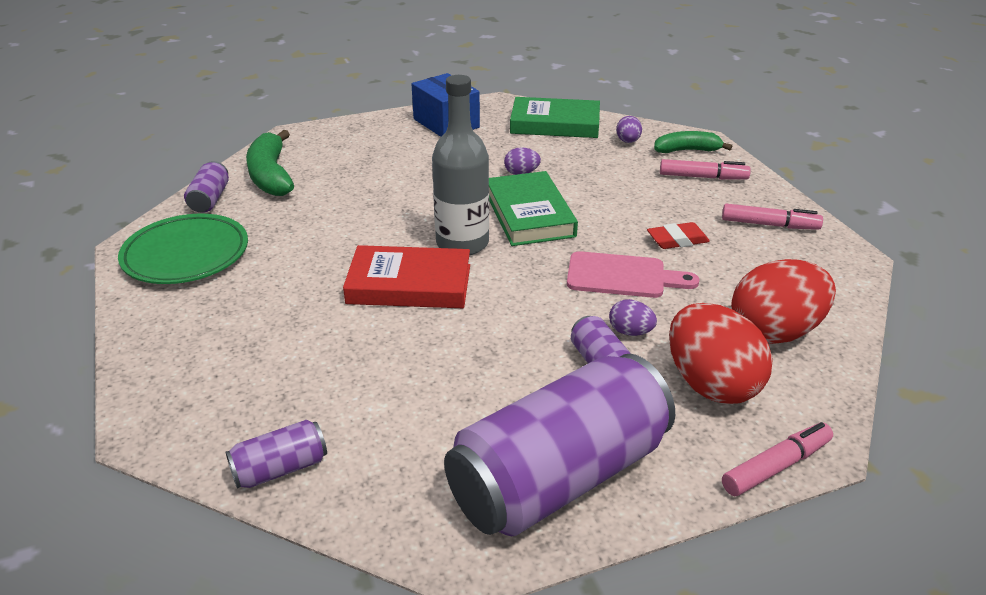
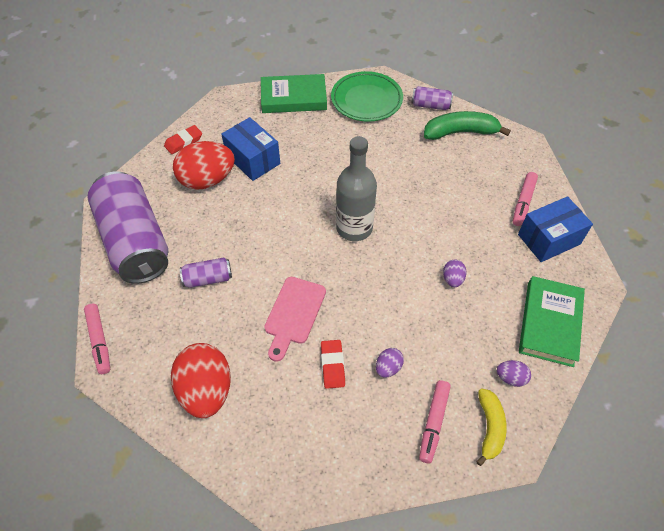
camera: 100 degrees right, 20 degrees up
(280, 469) = (183, 142): purple can -> red eraser
(331, 360) = (253, 160): none -> blue box
(409, 284) = (313, 196): red book -> none
(529, 214) = (386, 273): green book -> green book (293, 97)
(630, 332) = (233, 302): purple egg -> purple egg (388, 367)
(687, 150) = (489, 428): green banana -> yellow banana
(711, 384) = (172, 331): red egg -> red egg (207, 180)
(769, 225) = (342, 449): pink marker -> pink marker (523, 202)

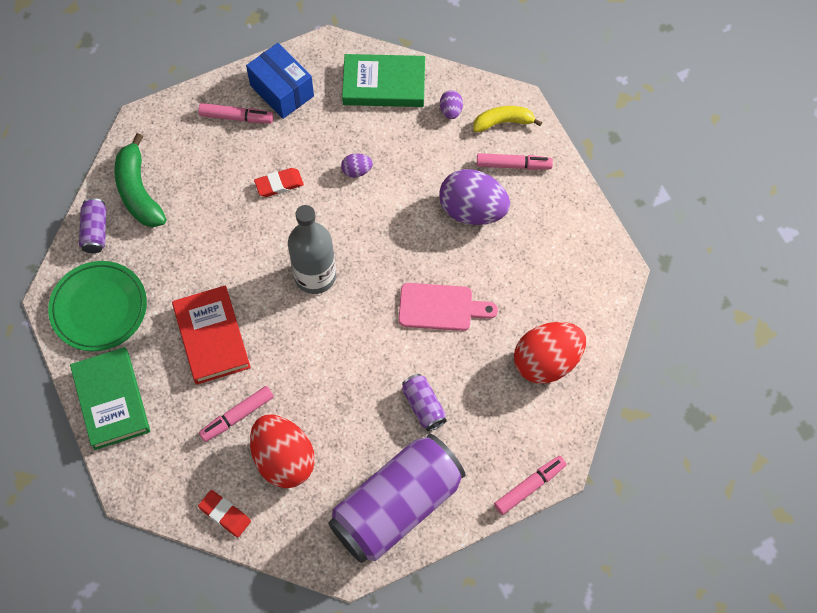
camera: 105 degrees left, 10 degrees up
(253, 160) = (237, 416): blue box -> pink marker
(322, 155) = (212, 337): none -> red book
(332, 365) = (485, 258): red eraser -> red eraser (279, 184)
(388, 367) = (472, 210): purple egg -> purple egg, size x2.22

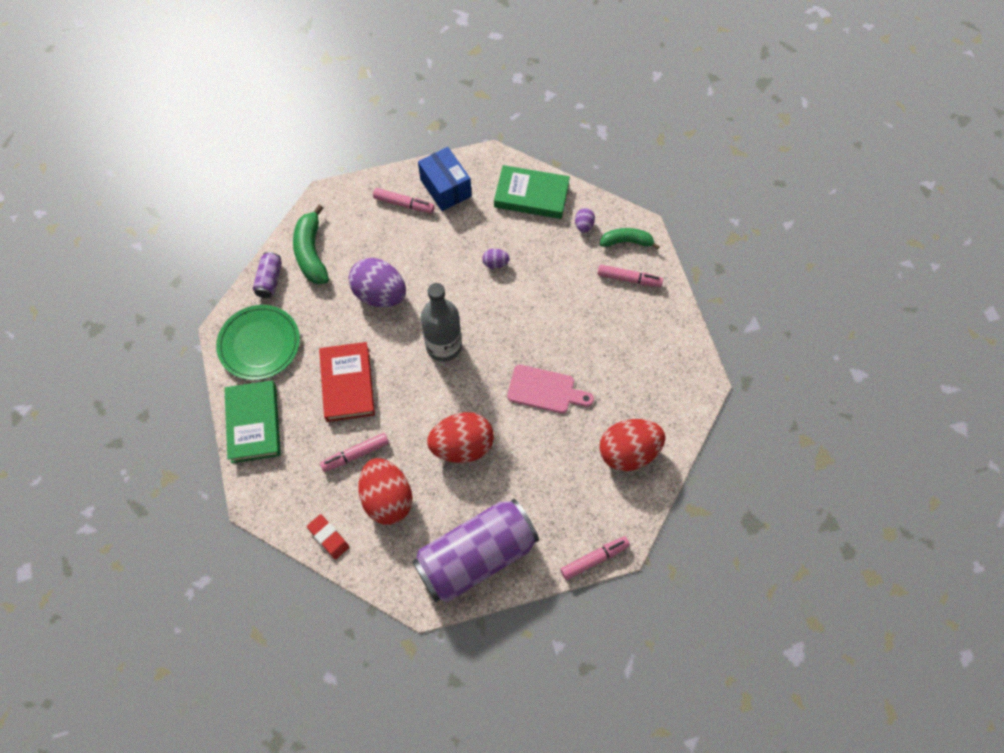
camera: 10 degrees right, 0 degrees up
(279, 184) = (428, 265): red eraser -> none
(358, 386) = (462, 446): none -> red egg
(423, 406) = (515, 472): purple can -> none
(472, 210) = (587, 312): purple egg -> purple egg (380, 294)
(503, 122) = (626, 242): yellow banana -> green banana

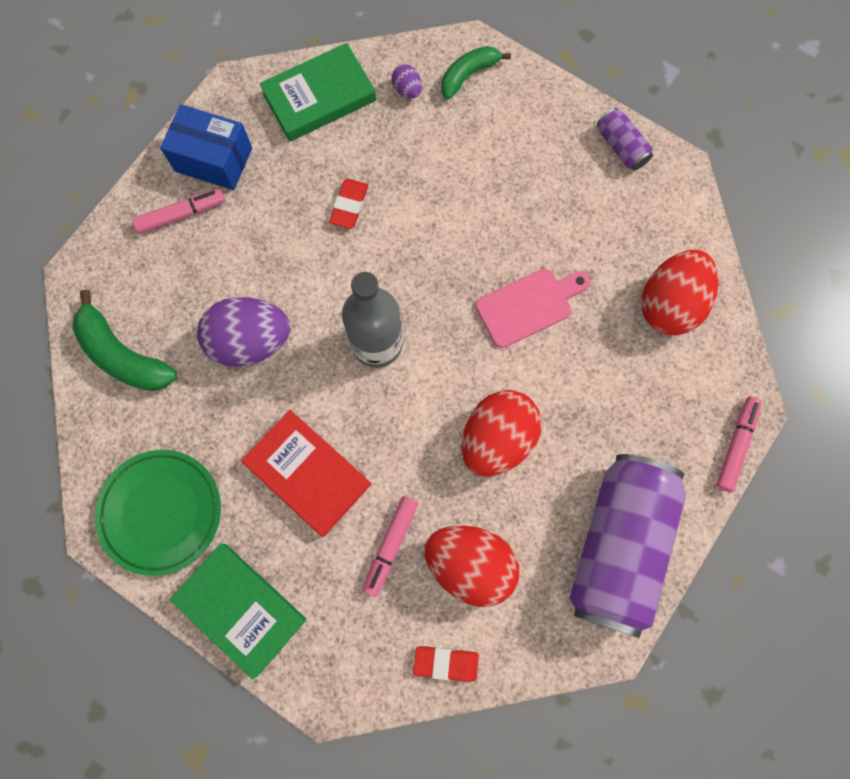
camera: 40 degrees left, 10 degrees up
(269, 280) = (102, 427): purple can -> purple can (621, 147)
(495, 263) = (349, 205): purple egg -> red eraser
(629, 279) = (507, 115): pink marker -> none

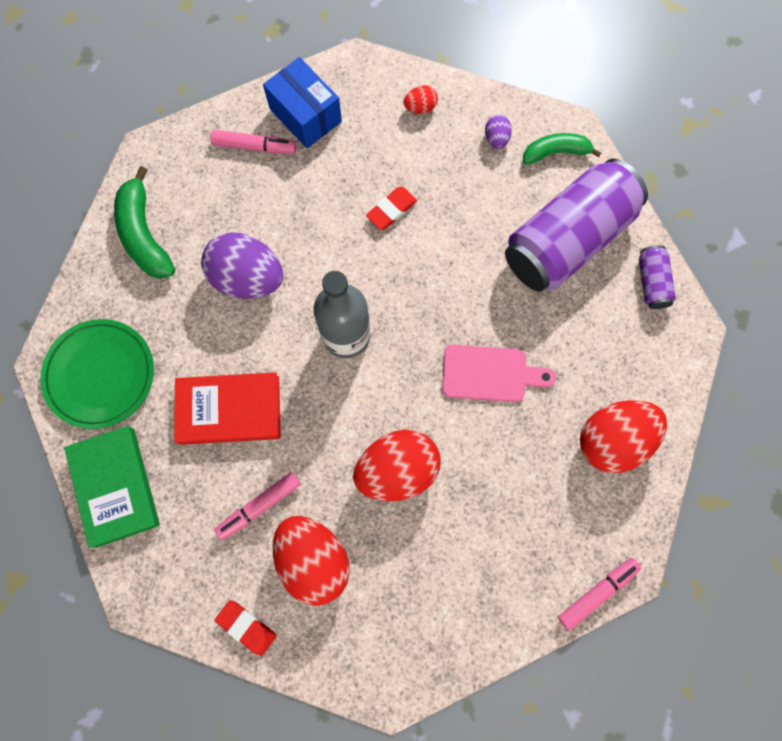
camera: 30 degrees right, 0 degrees up
(308, 473) = (229, 410): red book -> red book turned 75 degrees counterclockwise
(319, 97) = (420, 107): green book -> red egg
(618, 545) = (444, 617): purple can -> purple can (566, 239)

